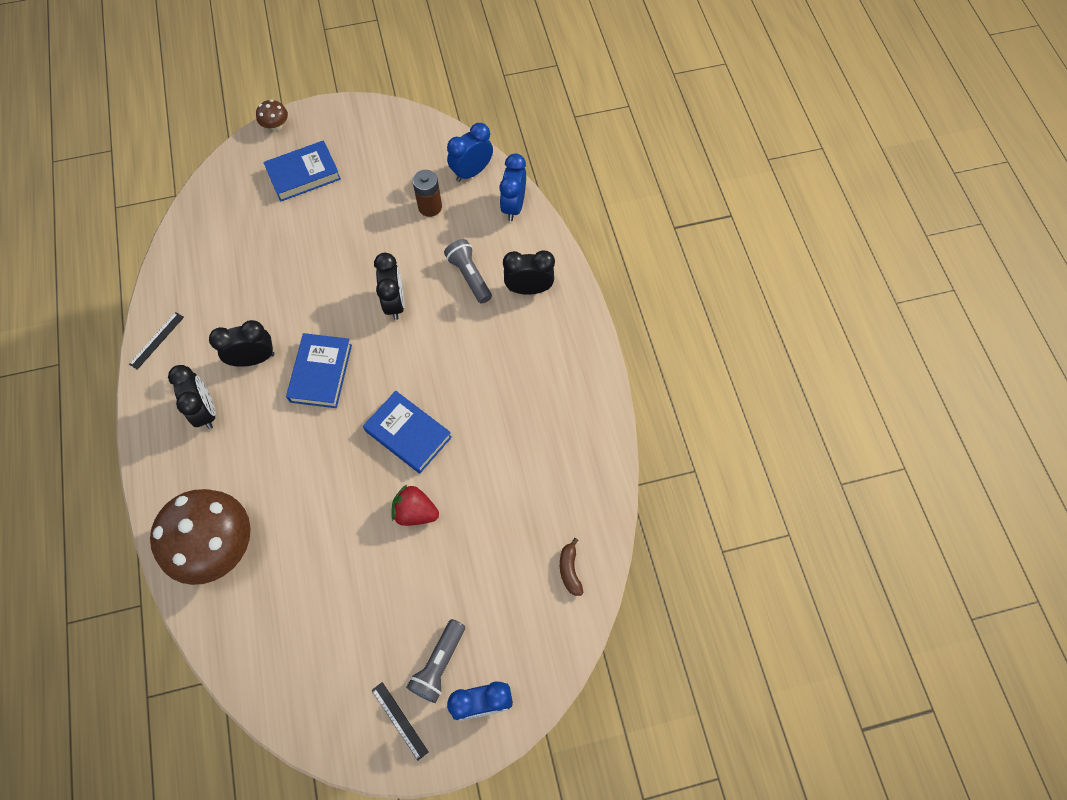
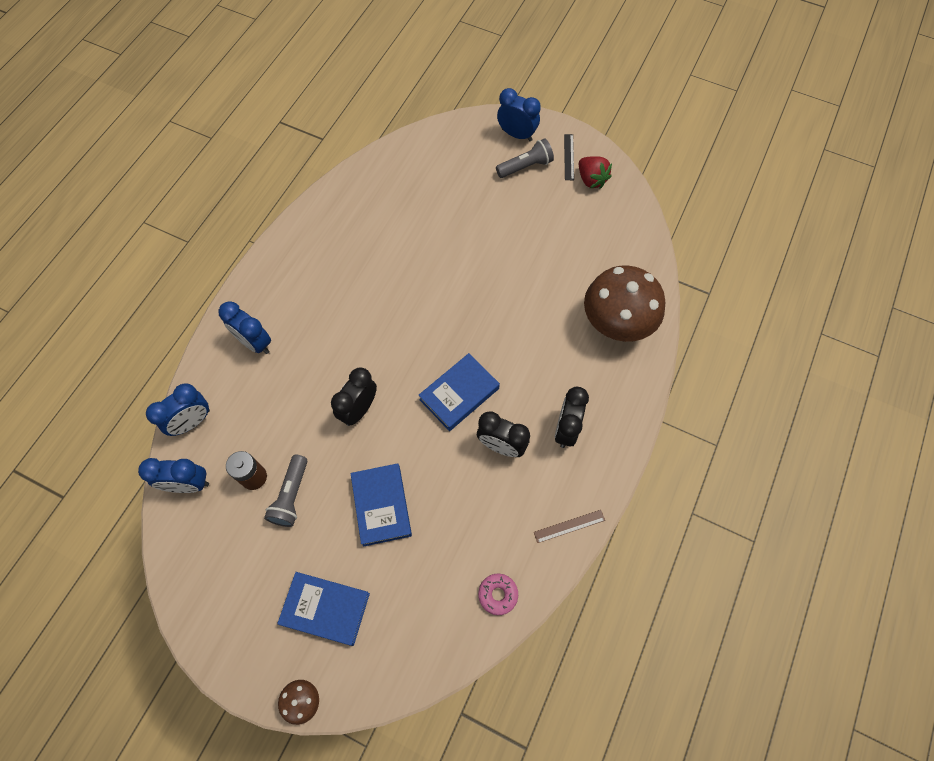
camera: 140 degrees left, 0 degrees up
(157, 340) = (569, 526): black ruler -> brown ruler
(184, 261) = (498, 594): none -> pink donut
(408, 434) = (434, 303): blue book -> blue book (382, 505)
(415, 512) = (471, 252): red strawberry -> red strawberry (591, 180)
(469, 276) = (285, 387): grey flashlight -> grey flashlight (291, 496)
(529, 289) = (255, 343): black clock -> blue clock
(570, 570) = (410, 159): brown banana -> none

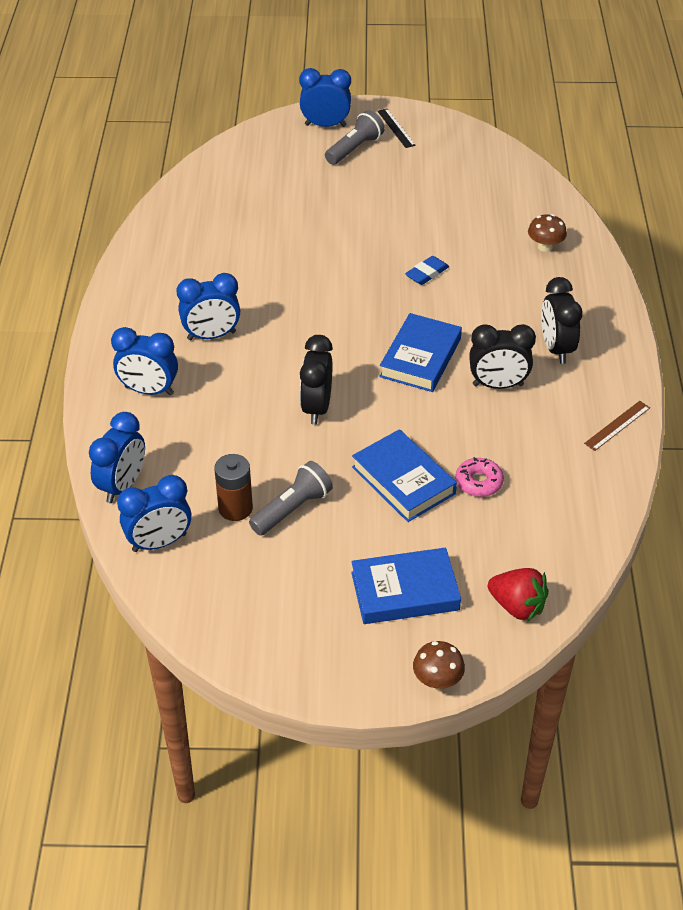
camera: 25 degrees left, 20 degrees down
(291, 496) = (292, 509): grey flashlight -> grey flashlight turned 120 degrees counterclockwise
(323, 309) = (211, 336): none -> blue clock
(498, 594) = (584, 508): pink donut -> pink donut (479, 482)
(510, 313) = (427, 273): none -> blue eraser
(591, 180) = (434, 140): red strawberry -> red strawberry (517, 606)
(616, 322) = (545, 246): brown mushroom -> brown mushroom, size x0.42

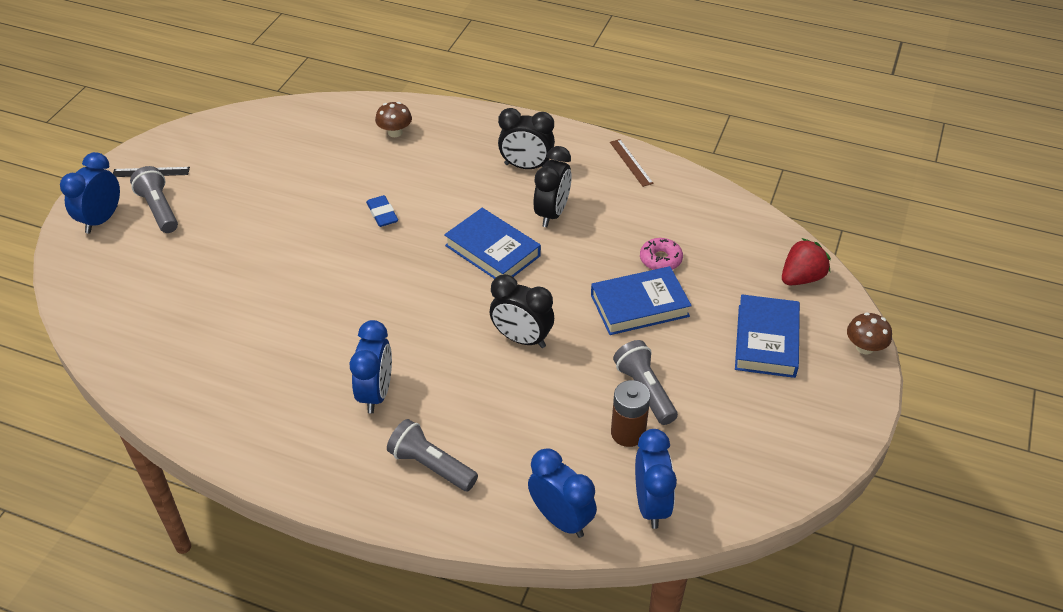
camera: 70 degrees left, 0 degrees up
(149, 391) = (431, 466): blue clock -> grey flashlight

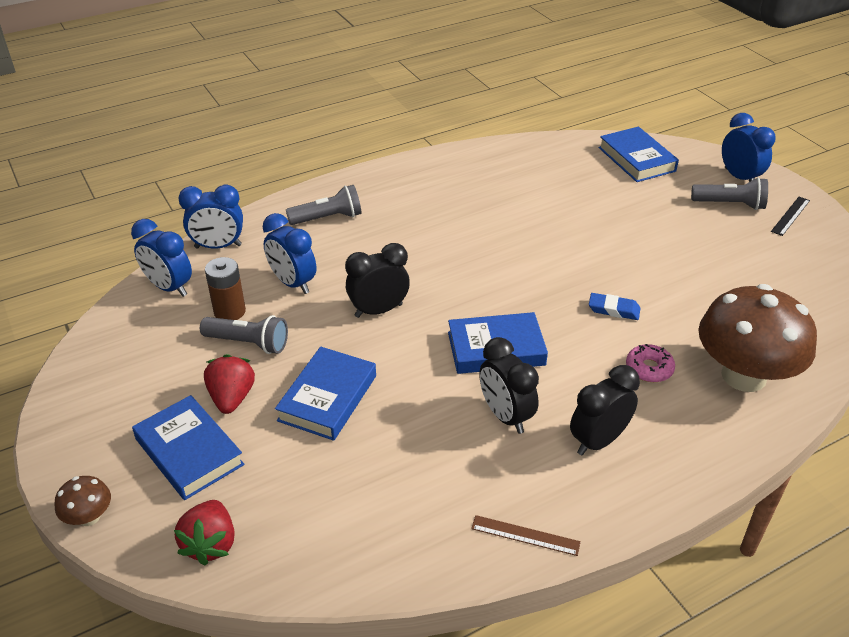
camera: 130 degrees right, 5 degrees down
(115, 297) = (636, 159): none -> blue book
(376, 393) = (415, 223): blue clock -> blue clock (292, 283)
(395, 132) = (743, 375): brown mushroom -> brown mushroom, size x2.38
(660, 259) = (361, 452): pink donut -> pink donut (649, 368)
(701, 356) = (232, 398): none -> red strawberry

